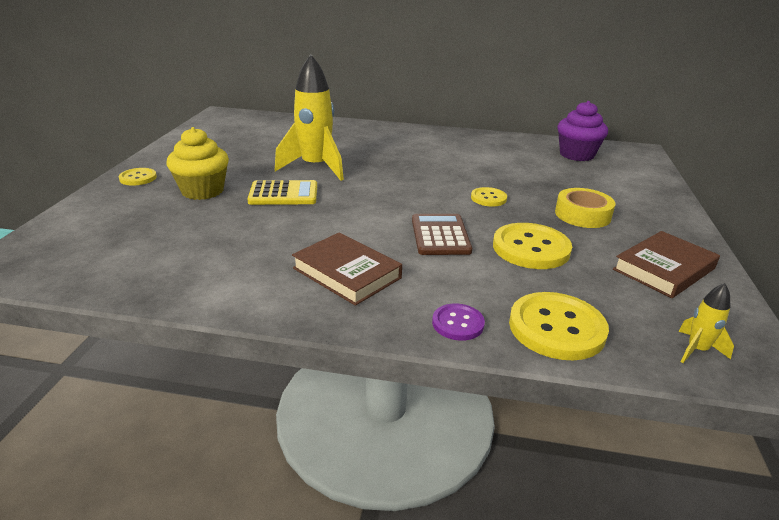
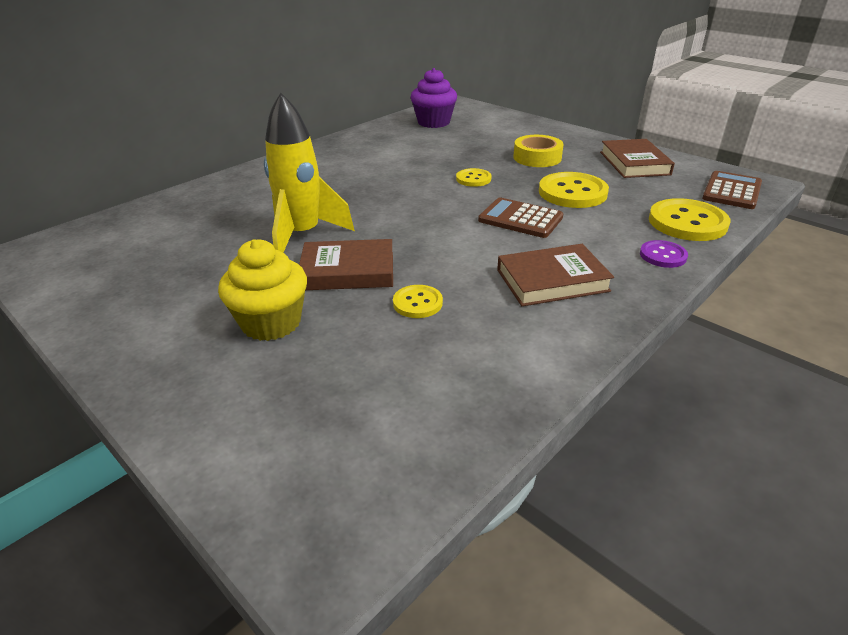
camera: 55 degrees left, 5 degrees up
(138, 178) = (155, 369): yellow button -> yellow button (417, 303)
(283, 194) = (348, 271): yellow calculator -> brown book
(697, 350) = (731, 191): yellow rocket -> brown calculator

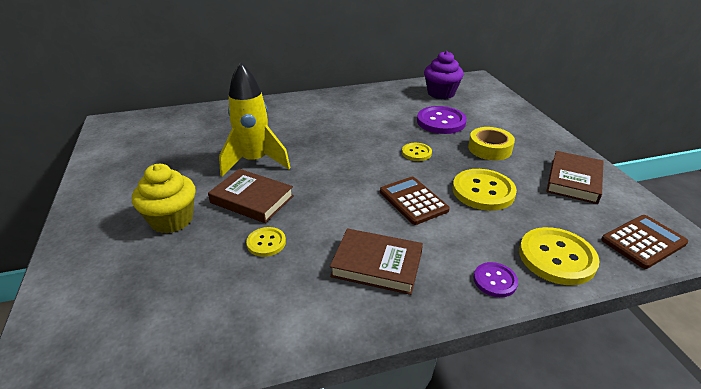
camera: 30 degrees right, 0 degrees up
(464, 147) = (441, 122): none -> purple button

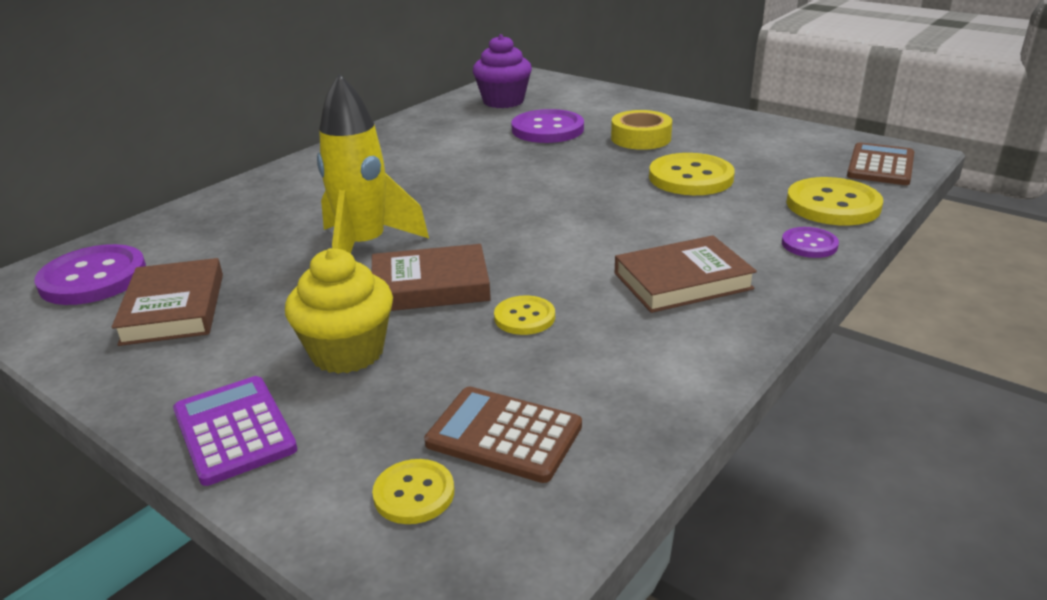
camera: 35 degrees left, 5 degrees down
(84, 237) = (234, 430): none -> purple calculator
(143, 130) = (93, 278): none -> purple button
(413, 201) = (632, 212): brown calculator -> brown calculator (504, 435)
(416, 153) = (566, 168): yellow button -> yellow button (414, 493)
(573, 180) = (760, 139): brown book -> brown book (173, 308)

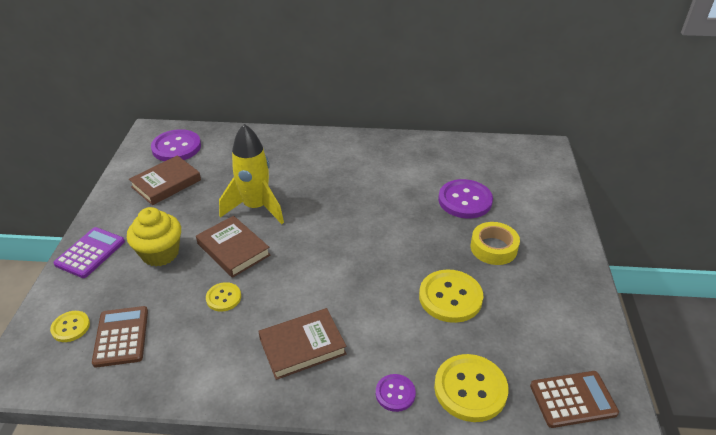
camera: 55 degrees right, 10 degrees up
(503, 101) = (490, 161): purple cupcake -> none
(682, 281) = (302, 346): brown book -> brown book turned 60 degrees counterclockwise

